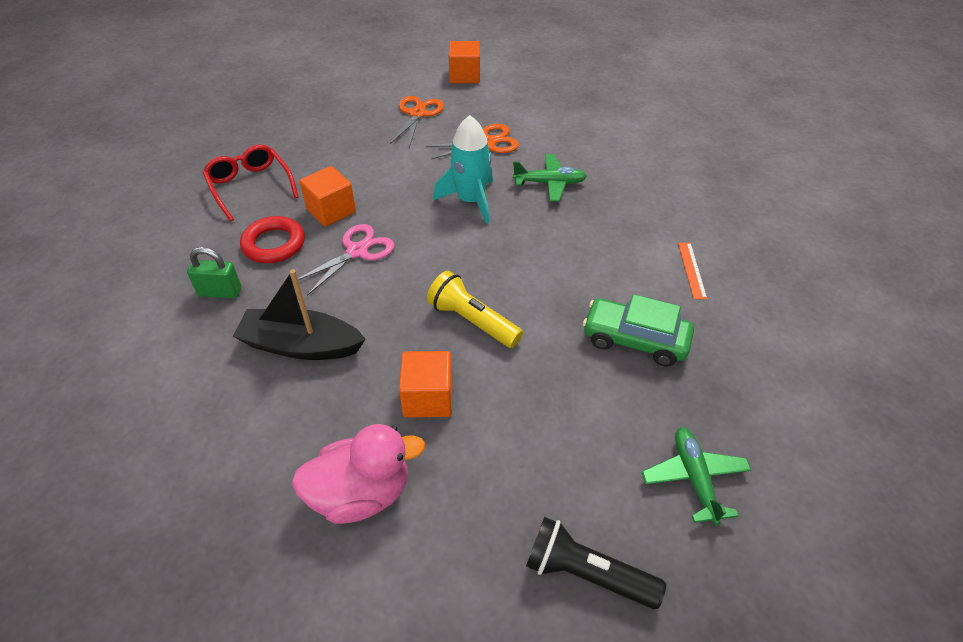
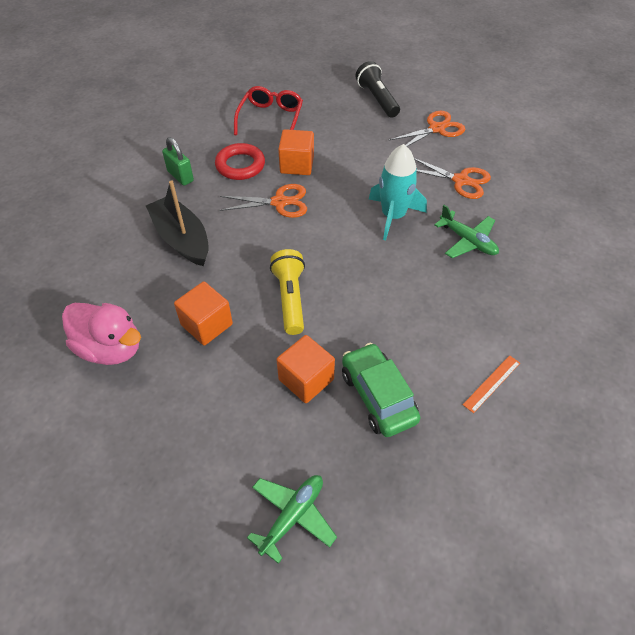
camera: 45 degrees right, 5 degrees up
(357, 251) = (280, 202): pink scissors -> orange scissors
(464, 76) = (510, 118): orange cube -> orange cube (306, 379)
(586, 573) = (159, 502): black flashlight -> black flashlight (377, 99)

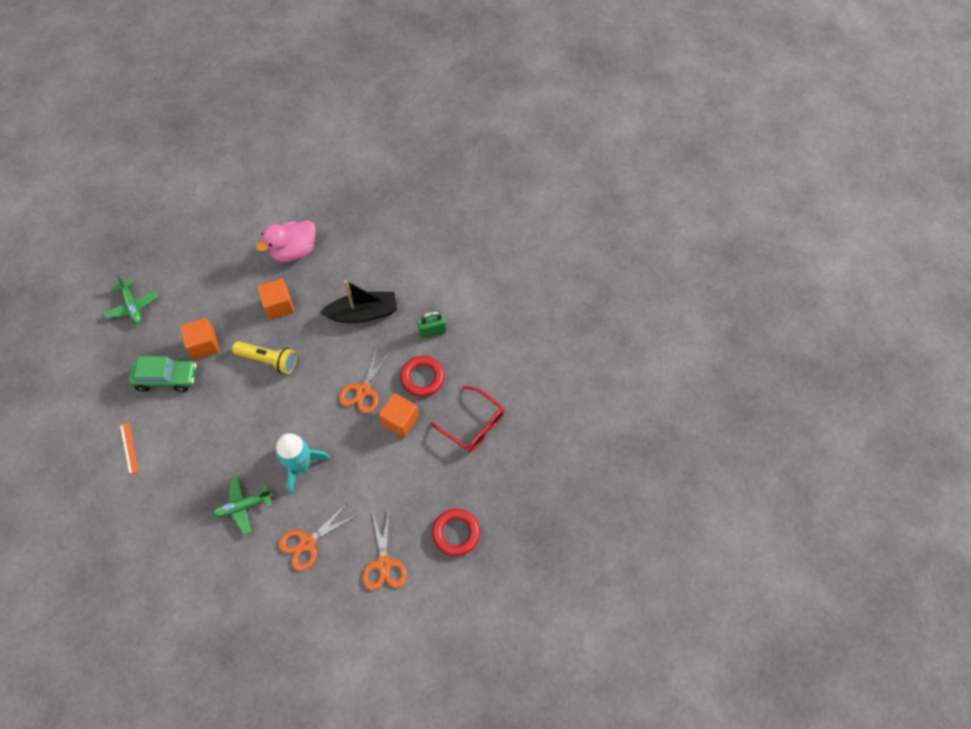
camera: 115 degrees right, 10 degrees up
(377, 99) = (456, 533): black flashlight -> red ring

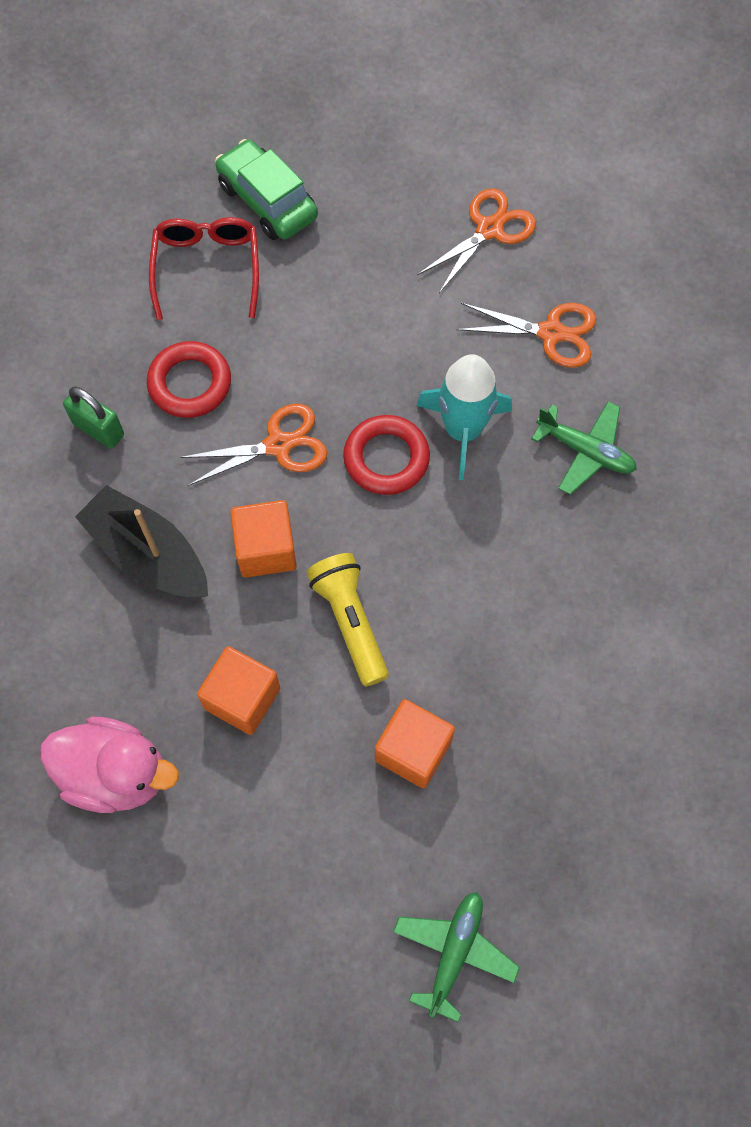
camera: 130 degrees left, 5 degrees up
(129, 448) = (666, 690): orange ruler -> none
(166, 378) = (518, 750): green car -> green car (267, 201)
(400, 420) = (282, 360): orange cube -> orange cube (266, 549)
(456, 533) = (375, 183): red ring -> red ring (386, 458)

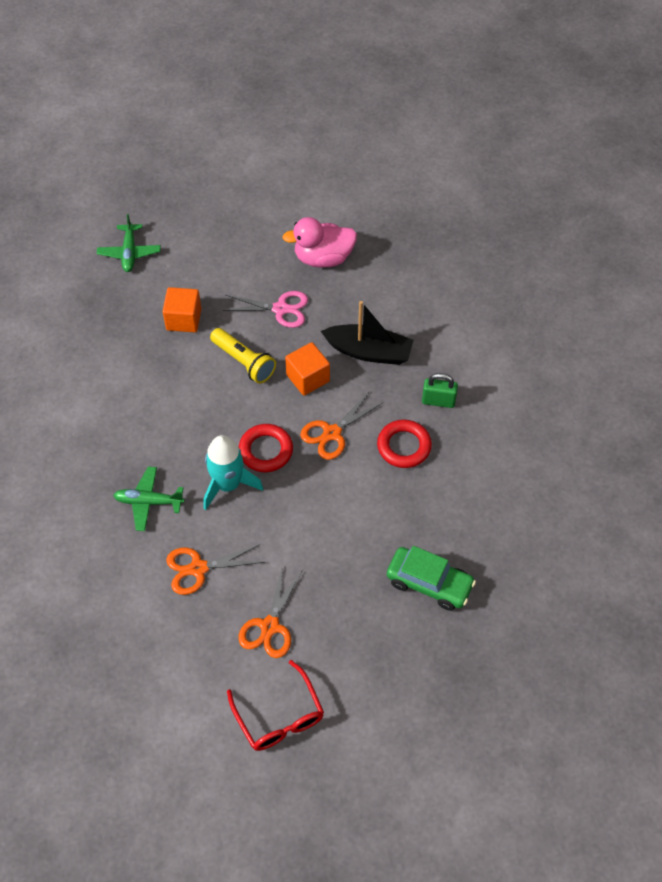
camera: 155 degrees right, 10 degrees down
(207, 269) = (438, 519): red glasses -> red glasses (279, 715)
(242, 698) = (281, 309): orange cube -> pink scissors

